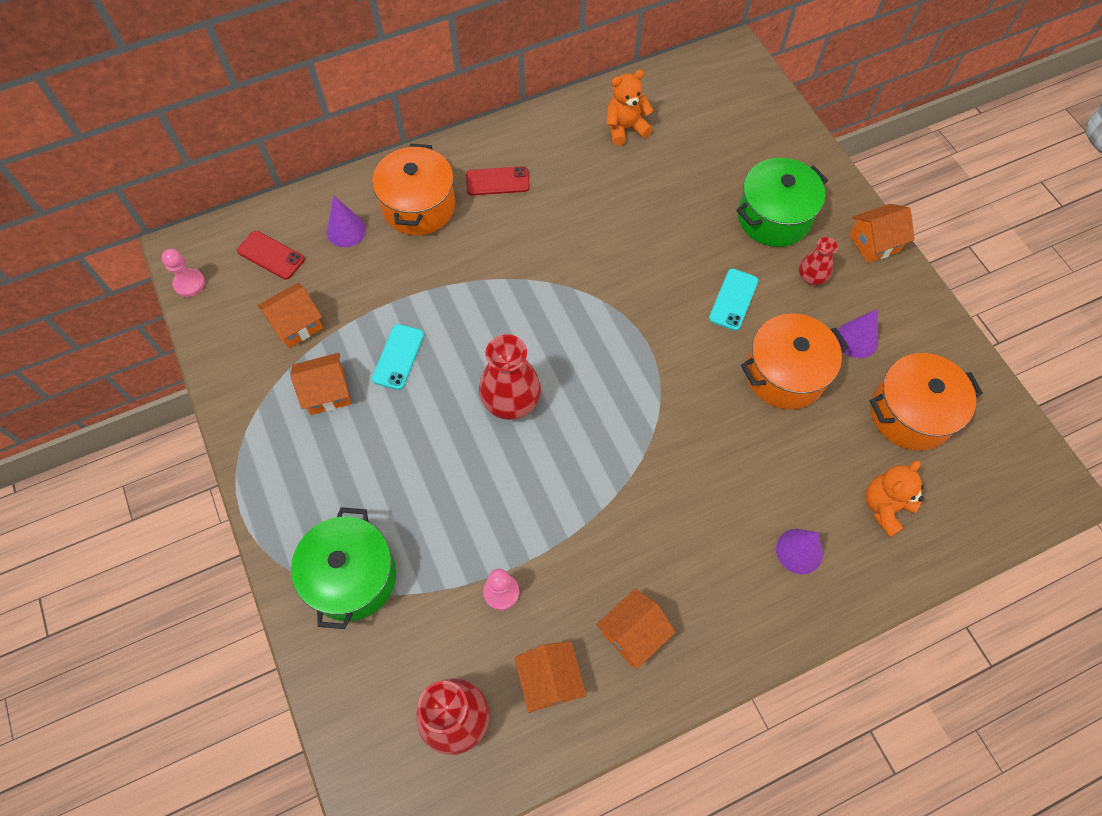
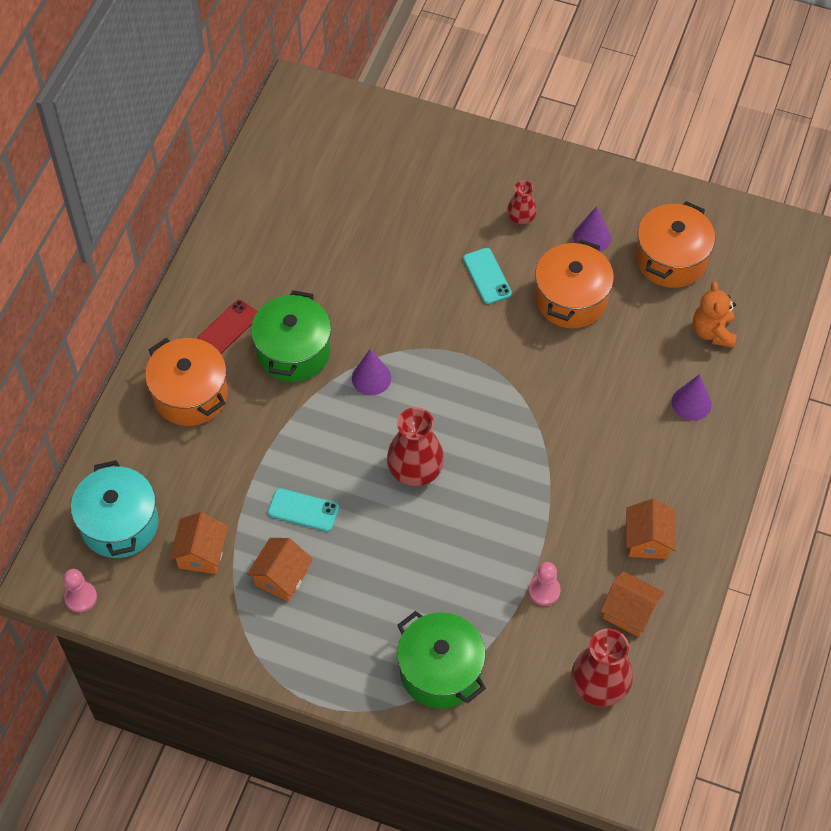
camera: 45 degrees left, 5 degrees down
(271, 255) = (119, 524): red phone -> turquoise pot
(346, 230) = (156, 458): purple cone -> purple cone (371, 378)
(398, 357) = (303, 510): turquoise phone -> turquoise phone turned 45 degrees counterclockwise
(625, 128) = (278, 211): orange teddy bear -> none
(773, 217) = (453, 195): green pot -> green pot (293, 351)
(874, 243) = (537, 160): orange house -> none

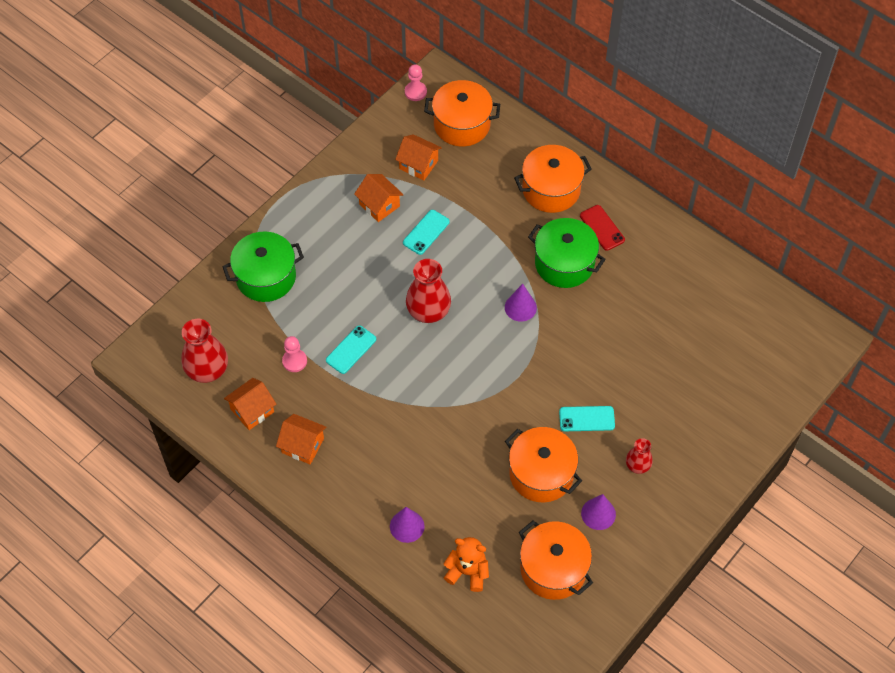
camera: 110 degrees right, 0 degrees up
(119, 524) = (462, 124): turquoise pot -> orange pot
(502, 535) = (351, 350): none -> turquoise phone

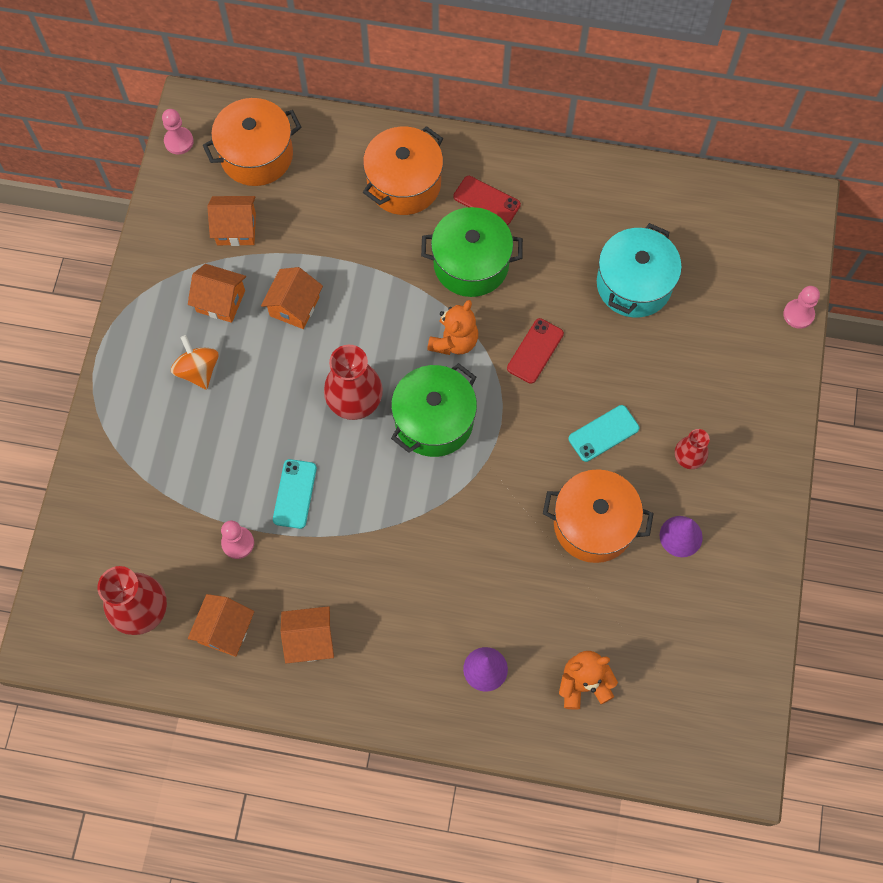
camera: 30 degrees left, 10 degrees up
(266, 277) = (141, 458): green pot -> green pot (434, 421)
(337, 241) = (198, 370): none -> orange spinning top
(426, 232) = (294, 306): turquoise phone -> orange house
(520, 307) = (454, 341): purple cone -> orange teddy bear
(553, 569) = (672, 627): orange pot -> none
(573, 341) = (535, 351): none -> red phone
(672, 332) = (634, 284): none -> turquoise pot
(781, 412) = (798, 314): none -> pink pawn

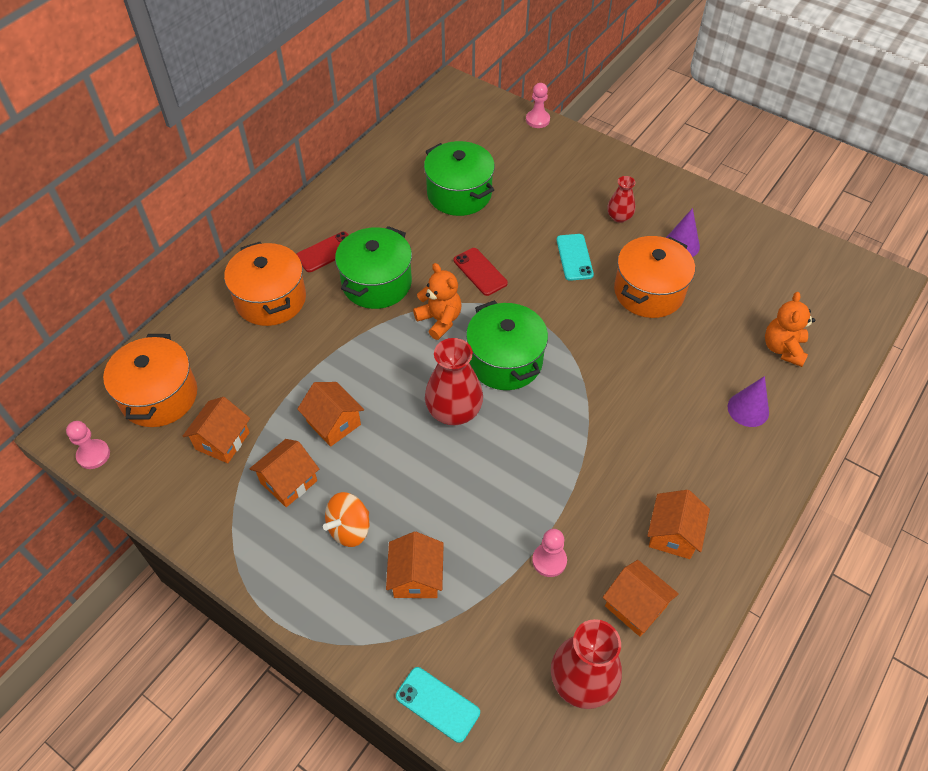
camera: 65 degrees left, 15 degrees down
(177, 443) = (416, 577): none -> orange house
(198, 370) = (349, 529): orange spinning top -> orange spinning top turned 45 degrees counterclockwise
(295, 494) = (521, 492): turquoise phone -> turquoise phone (437, 704)
(634, 284) = (459, 194): turquoise pot -> green pot

